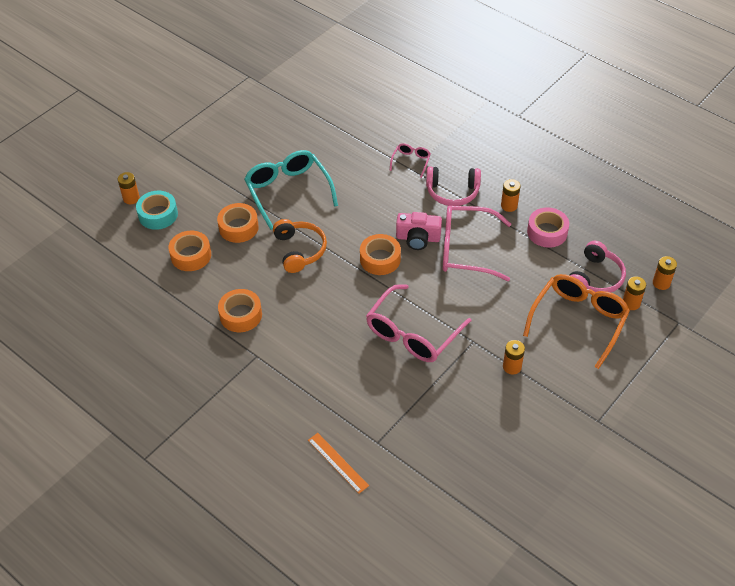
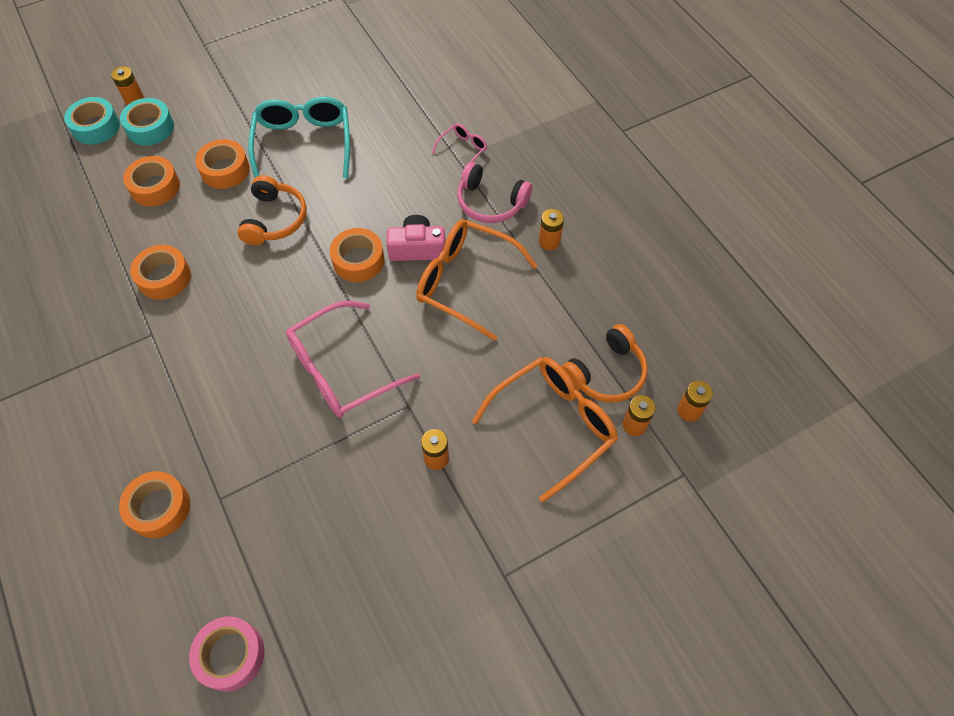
camera: 20 degrees right, 10 degrees up
(112, 226) = (96, 127): none -> turquoise tape
(338, 462) = (159, 508): orange ruler -> orange tape
(418, 238) = (417, 248): pink camera -> pink camera turned 150 degrees clockwise
(465, 250) = (465, 282): pink glasses -> orange glasses
(547, 232) = (577, 291): pink tape -> pink tape (230, 655)
(595, 278) = (606, 373): pink headphones -> orange headphones

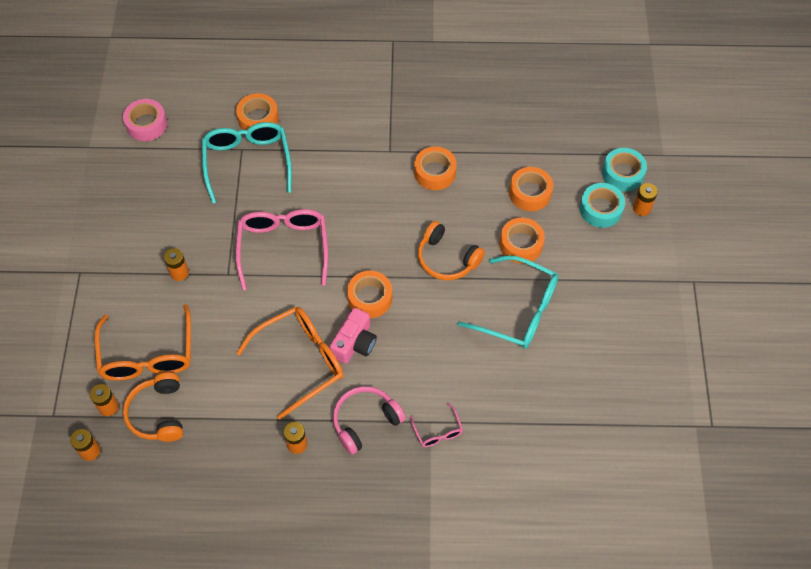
camera: 120 degrees right, 0 degrees up
(237, 479) = (247, 162): none -> turquoise glasses

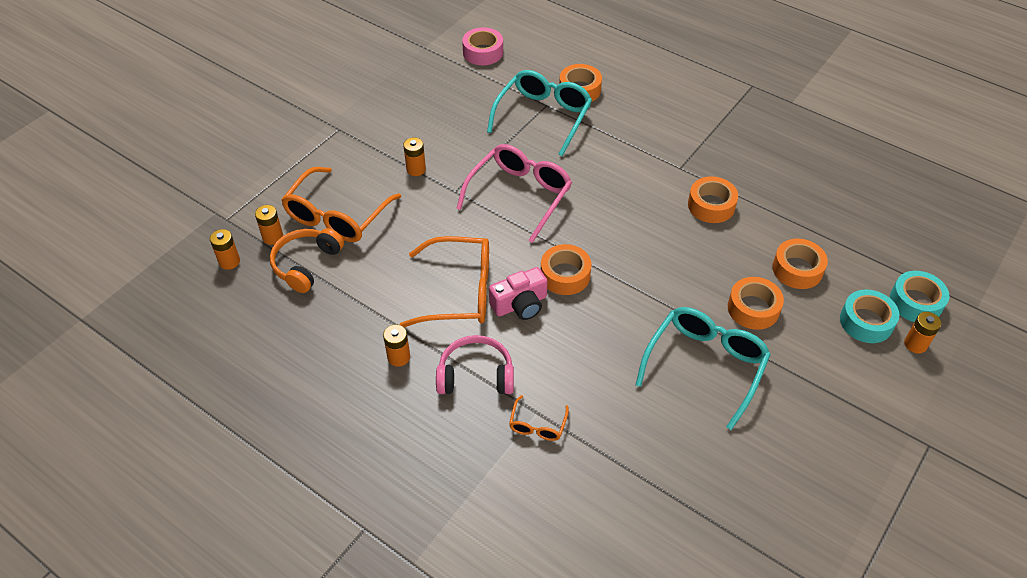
camera: 35 degrees right, 10 degrees down
(438, 431) = (537, 425): pink glasses -> orange glasses
(447, 259) = (666, 282): orange headphones -> none
(518, 311) = (705, 365): turquoise glasses -> turquoise glasses turned 120 degrees counterclockwise

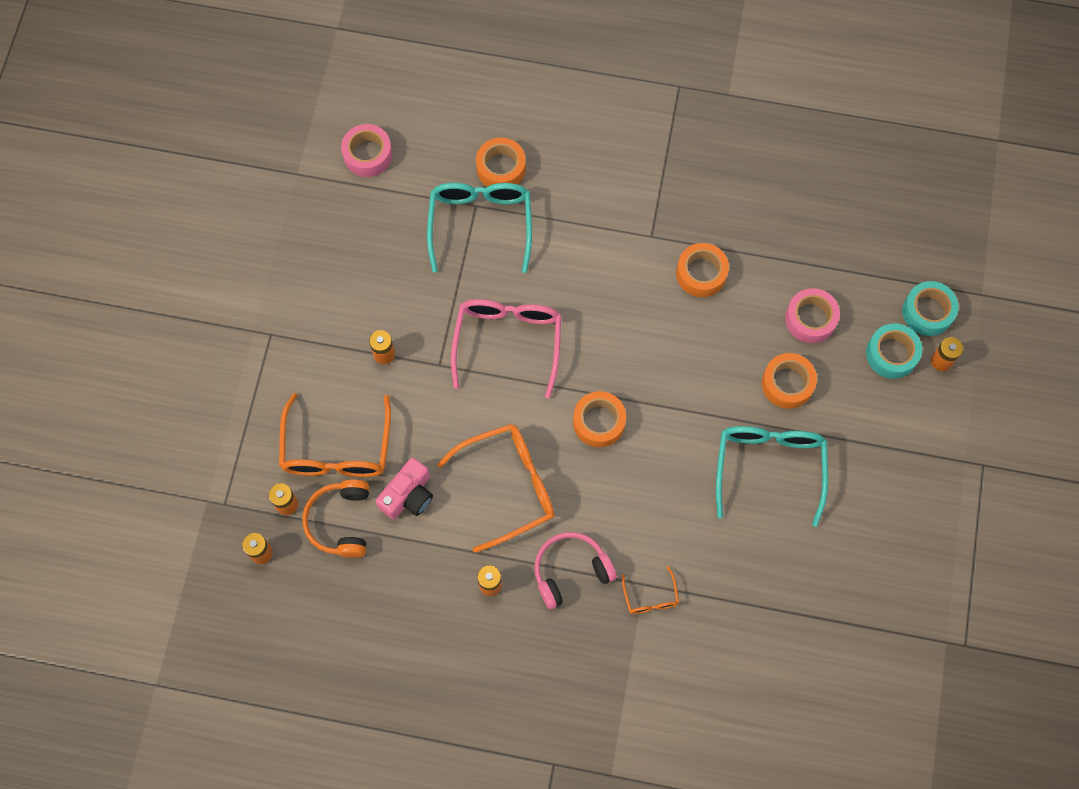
camera: 25 degrees left, 20 degrees up
(520, 304) = (573, 475): pink camera -> pink camera (408, 495)
(797, 269) = (810, 319): orange tape -> pink tape

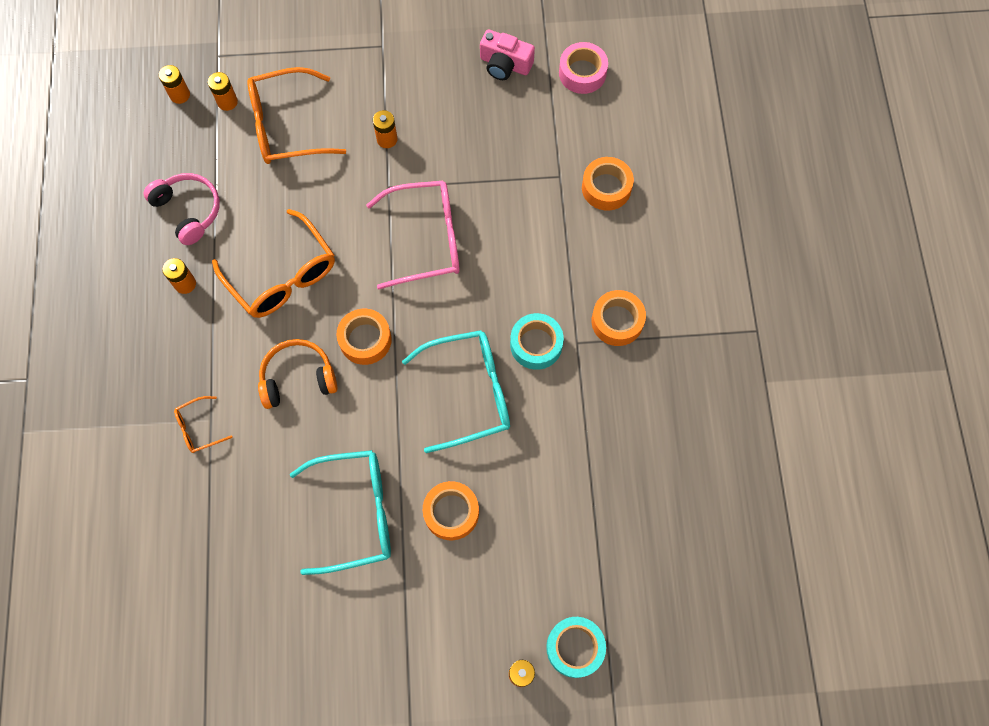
camera: 75 degrees right, 0 degrees up
(341, 521) = (220, 147): orange headphones -> orange headphones (298, 378)
(408, 495) = (256, 194): pink camera -> pink camera (505, 64)
(480, 223) = (542, 185): turquoise glasses -> turquoise glasses (470, 392)
(571, 571) = (211, 350): pink headphones -> pink headphones (188, 210)
(701, 273) = (550, 400): orange tape -> orange tape (617, 321)
(810, 319) = (530, 521): pink tape -> none
(891, 354) = (514, 616): turquoise tape -> turquoise tape (536, 344)

